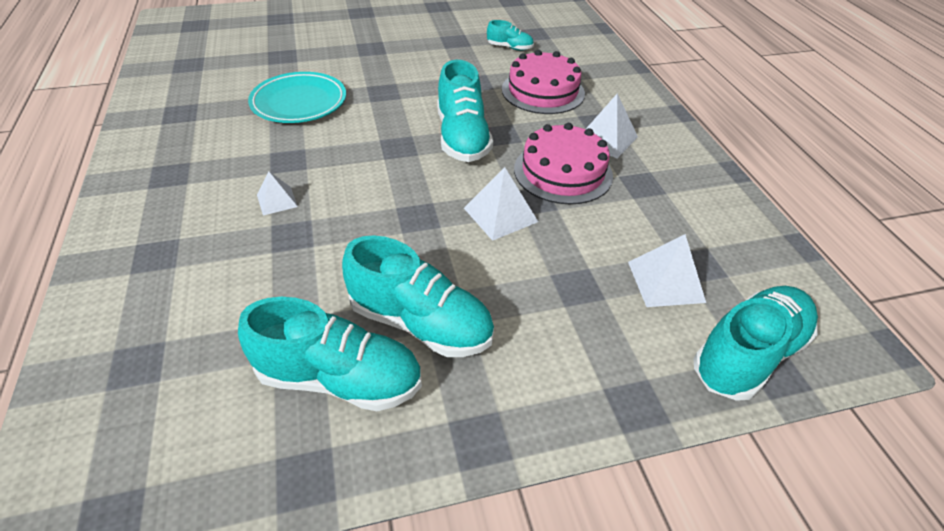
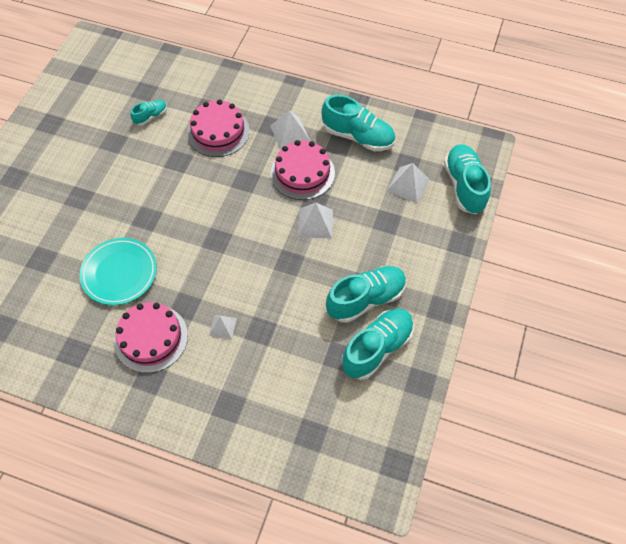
camera: 55 degrees left, 15 degrees up
(227, 154) = (151, 338): none -> pink cake
(462, 138) = (233, 202): turquoise shoe -> turquoise shoe (358, 136)

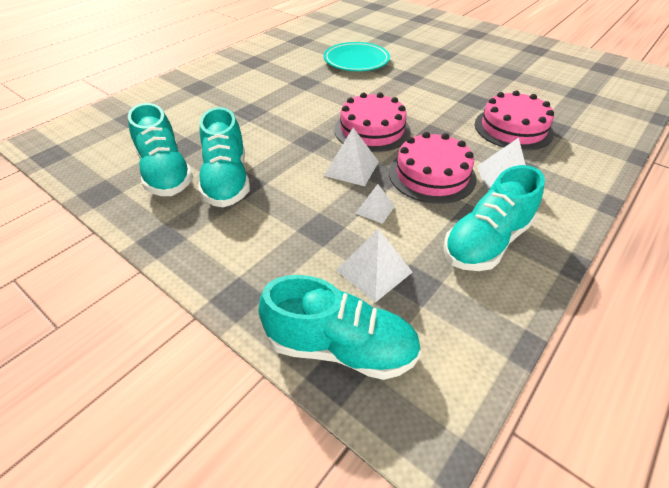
camera: 110 degrees right, 15 degrees down
(151, 116) = (541, 94): turquoise shoe -> none
(151, 338) = (286, 66): pink cake -> pink cake (372, 130)
(223, 326) = (270, 95): white pyramid -> white pyramid (375, 209)

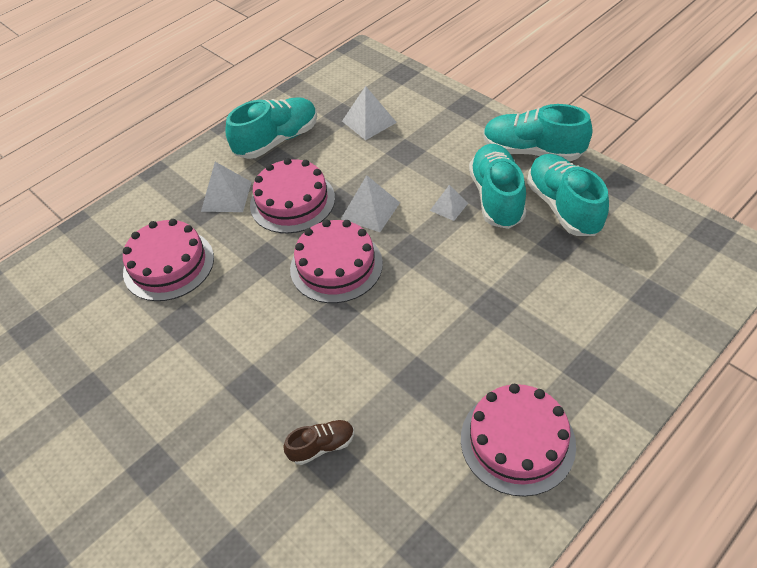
camera: 170 degrees left, 5 degrees up
(250, 64) = (517, 441): none -> pink cake
(341, 347) = (398, 83): turquoise shoe -> turquoise shoe (532, 151)
(356, 61) = (322, 446): turquoise plate -> brown shoe
(375, 209) = (357, 167): white pyramid -> white pyramid (449, 207)

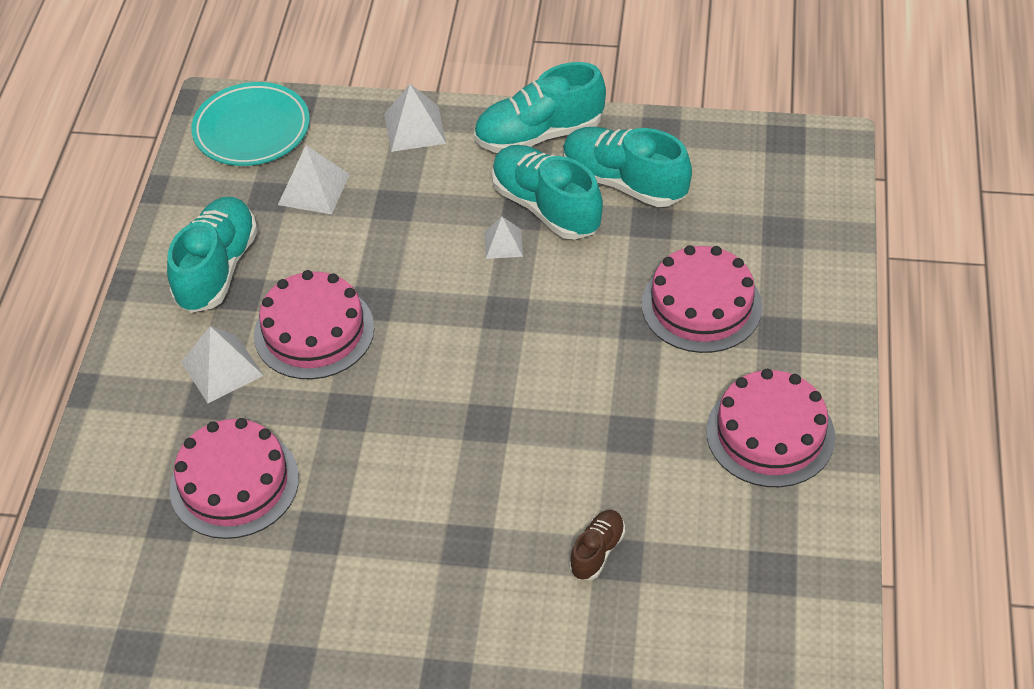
camera: 40 degrees left, 0 degrees up
(336, 266) = (439, 374): pink cake -> pink cake (701, 305)
(367, 75) = (252, 129): none -> turquoise plate
(370, 210) = (418, 293): white pyramid -> white pyramid (415, 128)

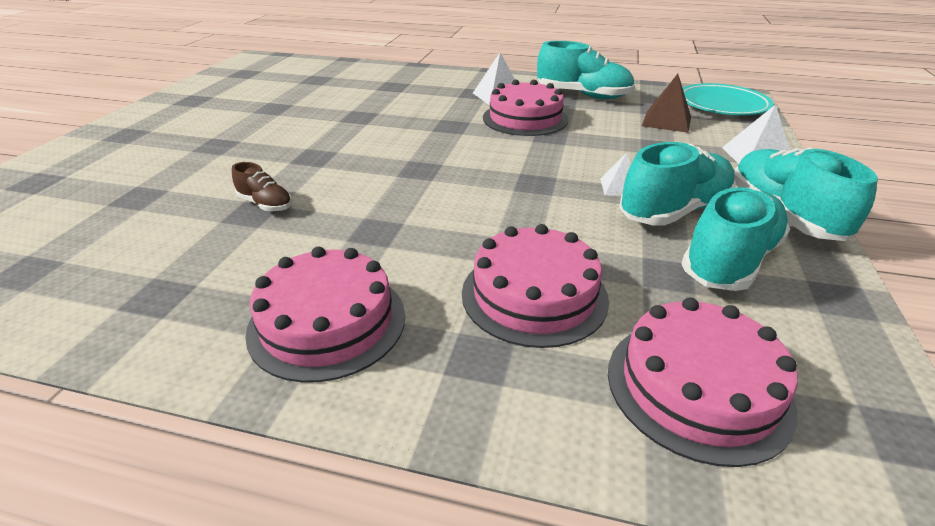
camera: 95 degrees right, 15 degrees down
(234, 483) = (409, 98): pink cake -> pink cake (698, 387)
(313, 189) = (666, 121): white pyramid -> brown pyramid

